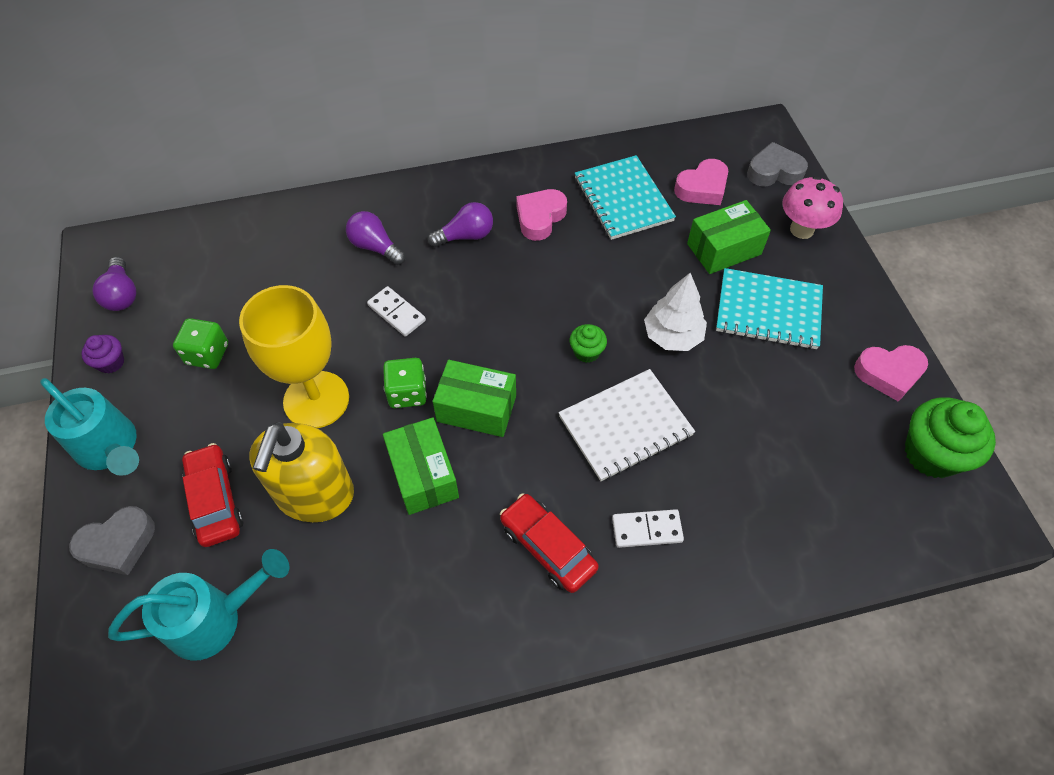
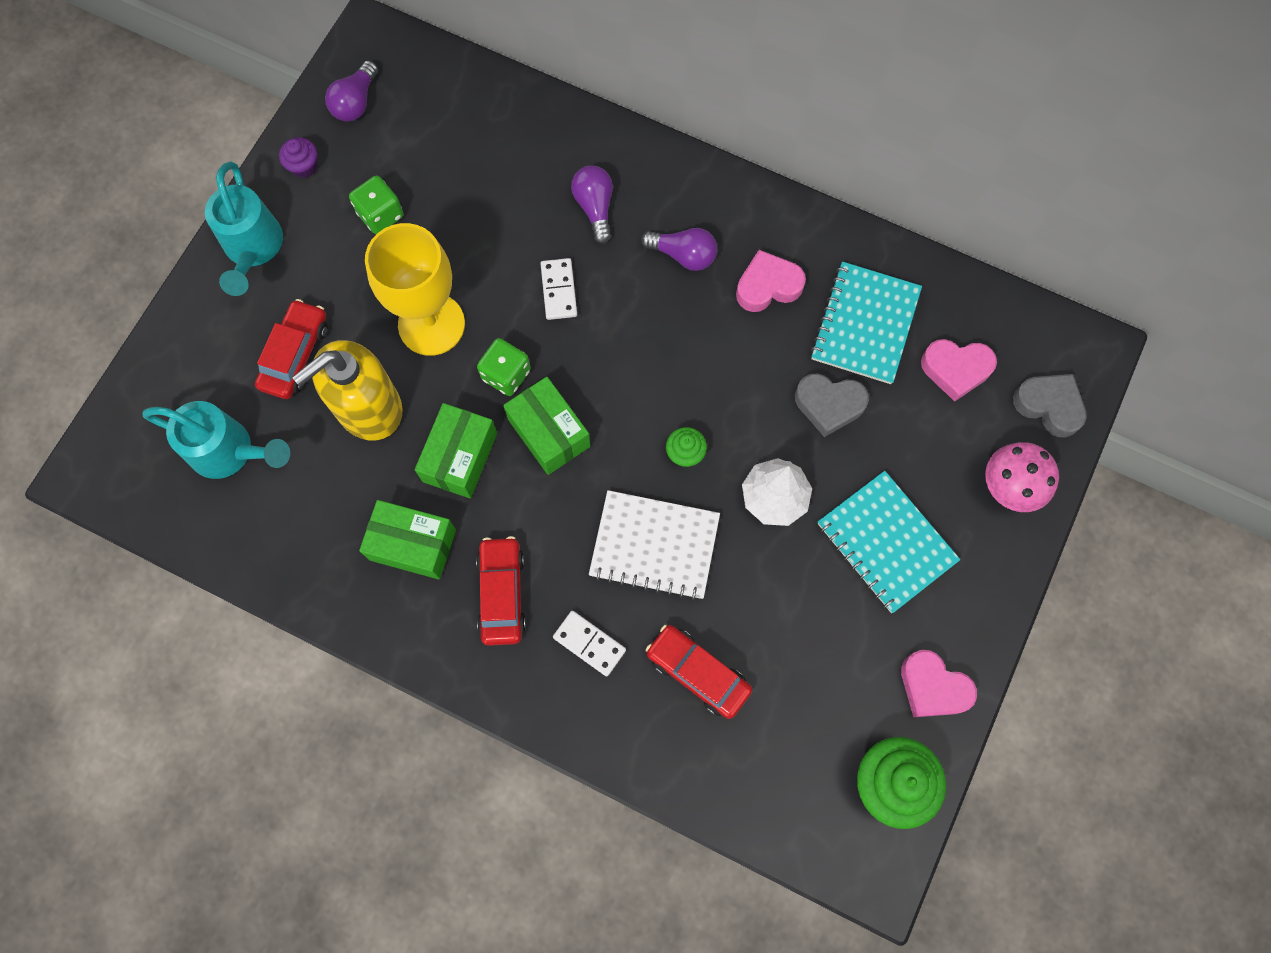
camera: 40 degrees right, 15 degrees up
(118, 544) = (206, 337): grey heart -> grey heart (829, 405)
(723, 249) = (909, 450): green box -> green box (413, 544)
(740, 486) = (698, 673): none -> red car

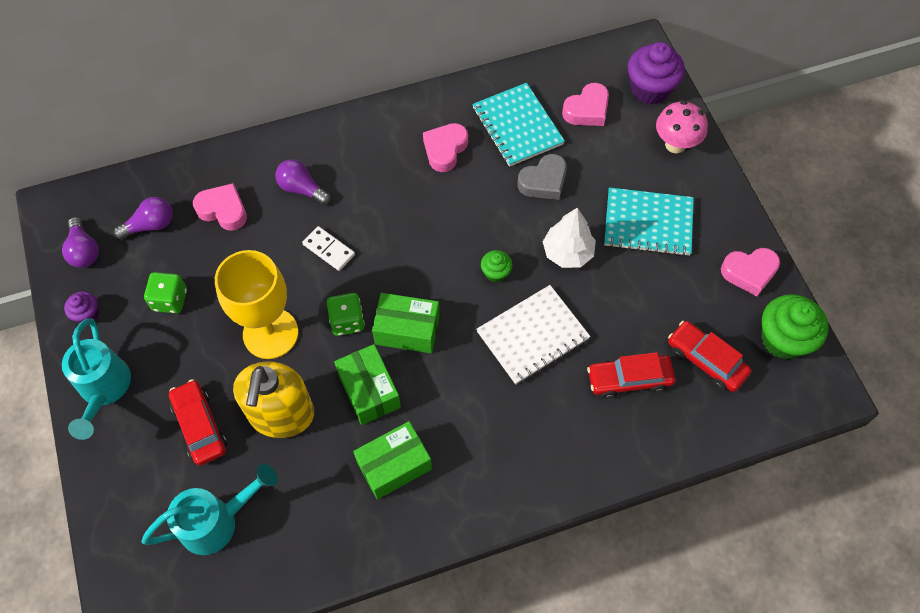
camera: 45 degrees left, 10 degrees down
(253, 250) = (104, 390): turquoise watering can -> turquoise watering can turned 45 degrees clockwise
(502, 593) = (477, 442): red car -> red car (706, 360)
(506, 167) = (223, 210): none -> pink heart
(589, 643) = (555, 421): white domino -> none
(683, 255) = (381, 172): purple light bulb -> purple light bulb (150, 225)
(1048, 406) = (650, 89): grey heart -> purple cupcake

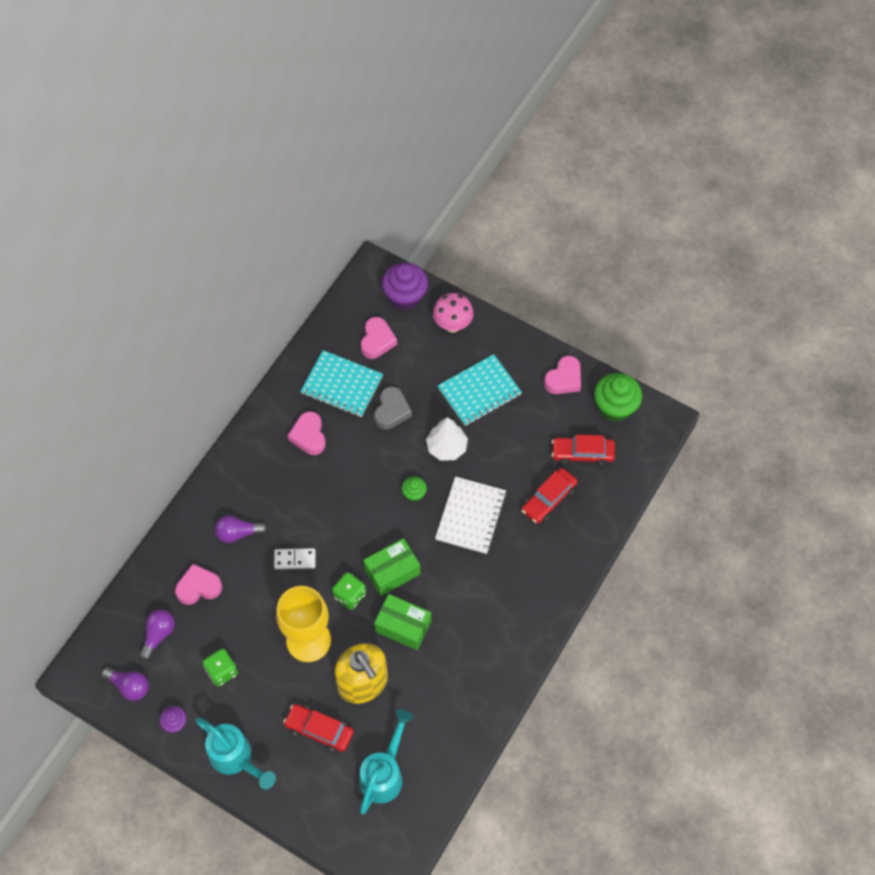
camera: 40 degrees left, 0 degrees up
(394, 465) = (458, 657): green box -> none

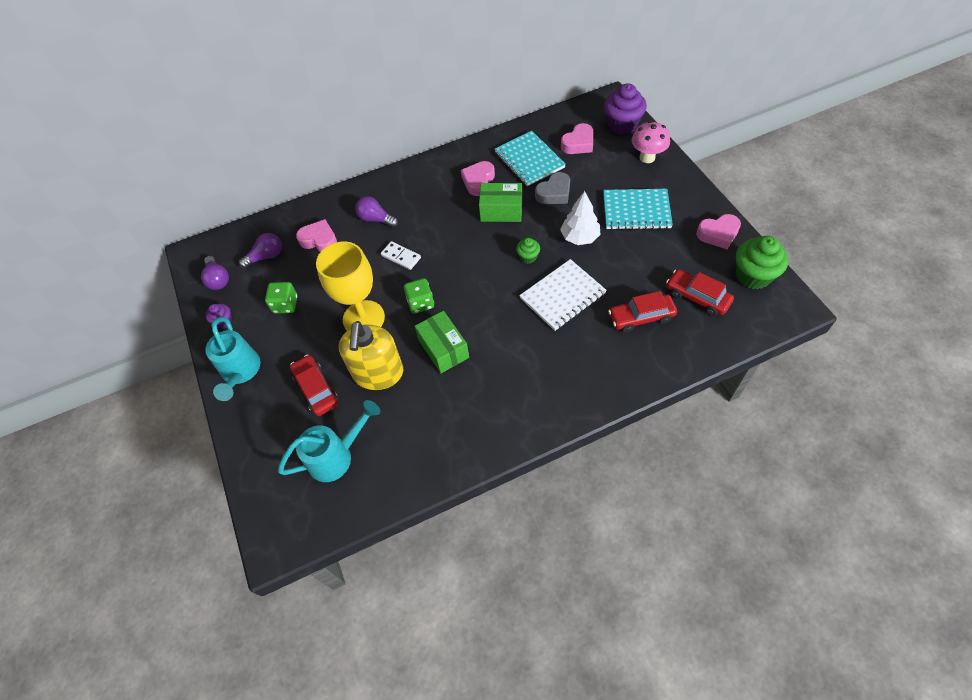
camera: 40 degrees right, 5 degrees down
(392, 572) = (467, 303): green box -> green box (501, 211)

